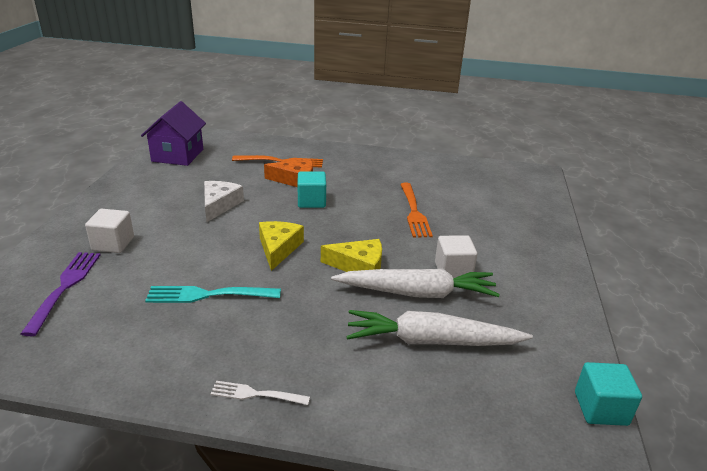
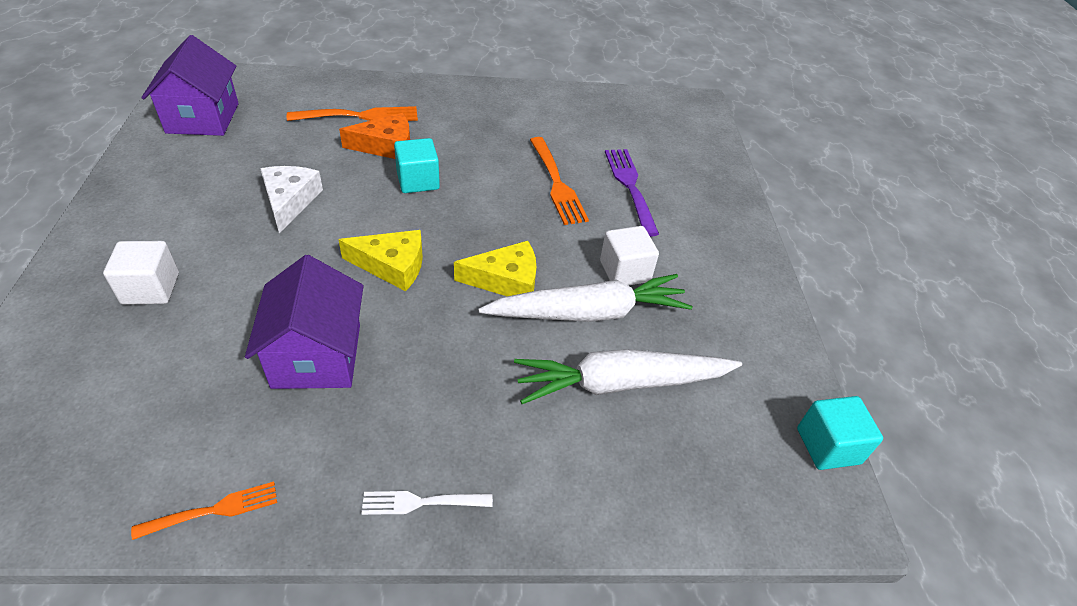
camera: 15 degrees left, 15 degrees up
(65, 288) = (100, 376): purple fork -> purple fork (631, 187)
(109, 376) = (212, 511): none -> orange fork
(209, 295) = (317, 356): turquoise fork -> purple house
(278, 248) = (392, 266): yellow cheese -> yellow cheese turned 105 degrees clockwise

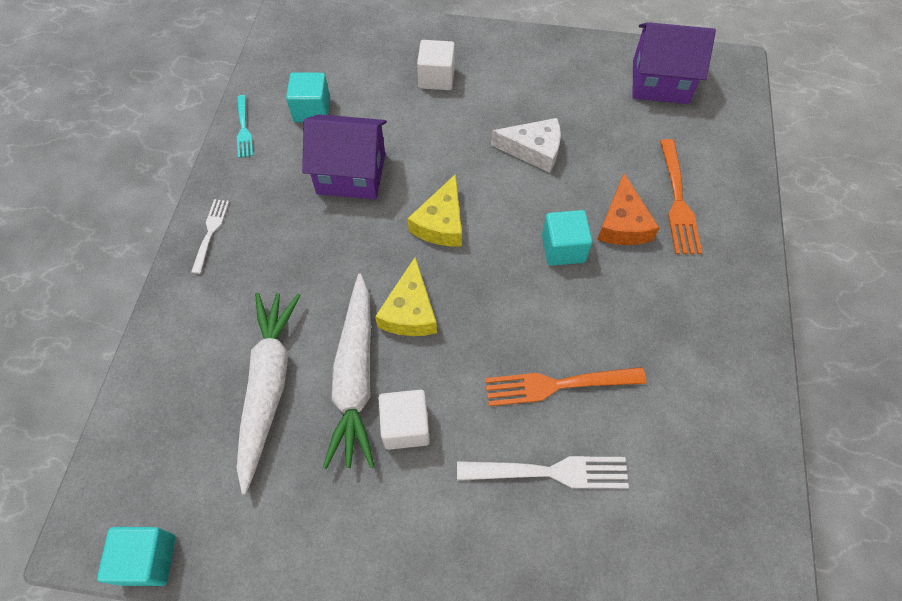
camera: 105 degrees right, 15 degrees up
(186, 422) = (312, 110): none -> turquoise cube
(212, 511) = (243, 128): orange fork -> turquoise fork
(631, 187) = (548, 472): purple fork -> white fork

